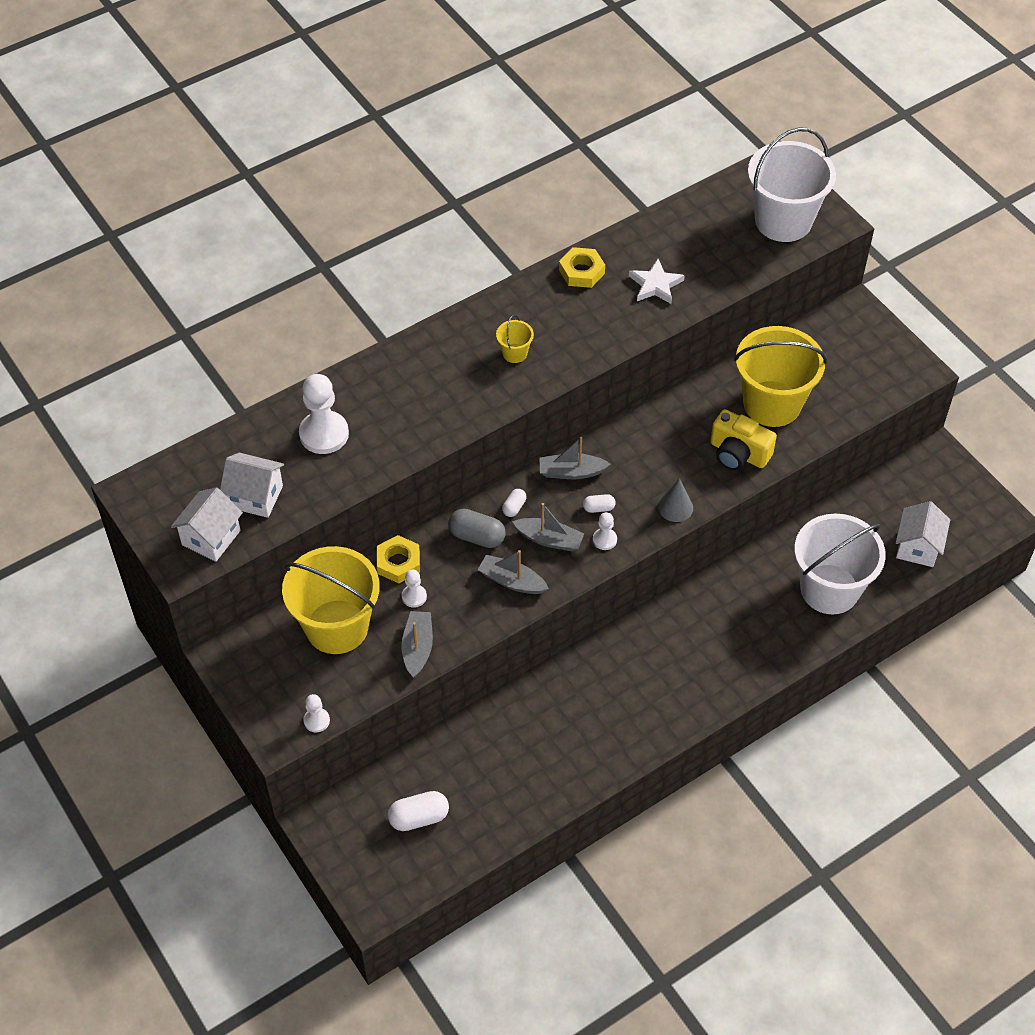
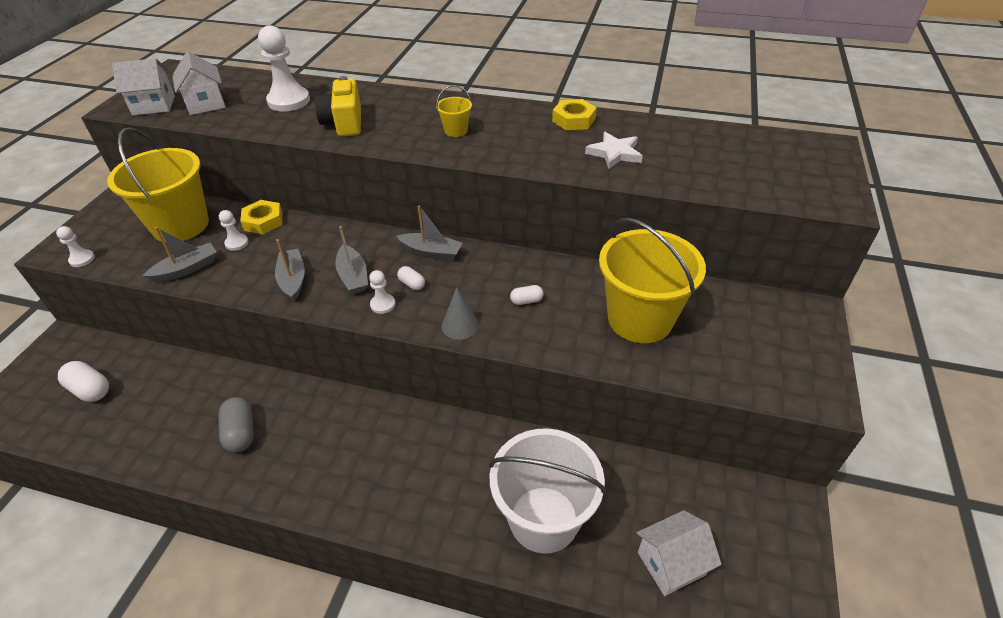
camera: 50 degrees right, 10 degrees down
(477, 536) = (321, 241): grey capsule -> grey capsule (241, 433)
(514, 507) = (367, 244): white capsule -> white capsule (526, 301)
(571, 472) = (431, 252): grey boat -> grey boat turned 150 degrees clockwise
(738, 453) = (561, 330): yellow camera -> yellow camera (344, 123)
(783, 221) = (787, 176): white bucket -> none

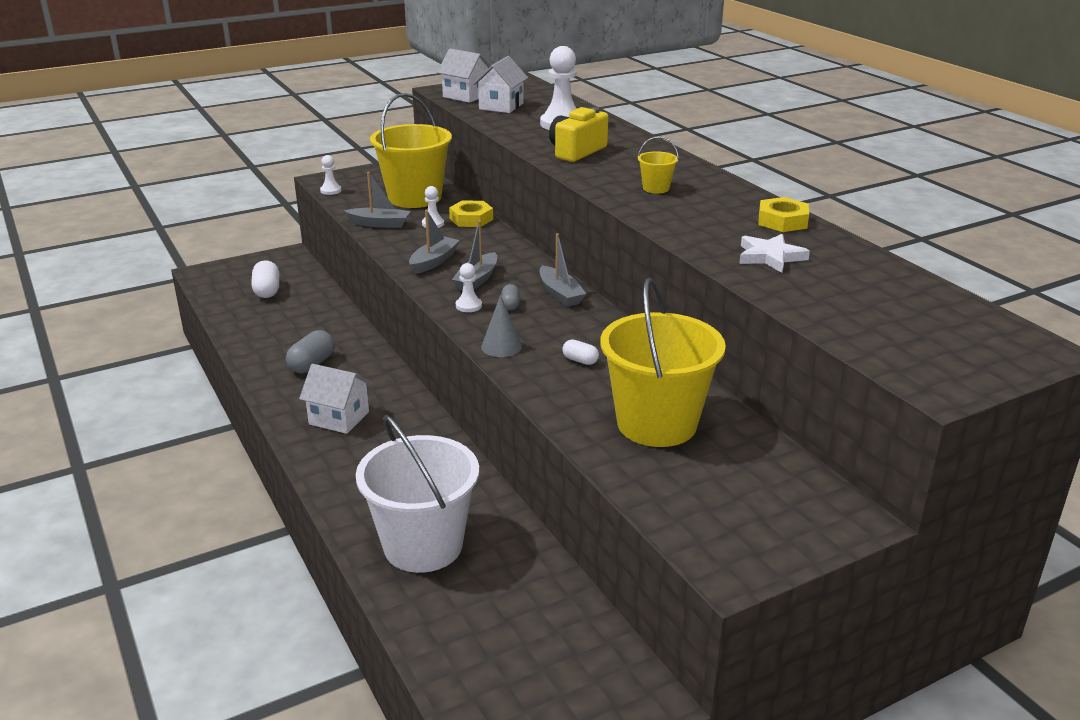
camera: 45 degrees right, 15 degrees down
(412, 284) = (510, 305): white capsule -> grey capsule
(671, 563) = (471, 643): white house -> white house (339, 418)

